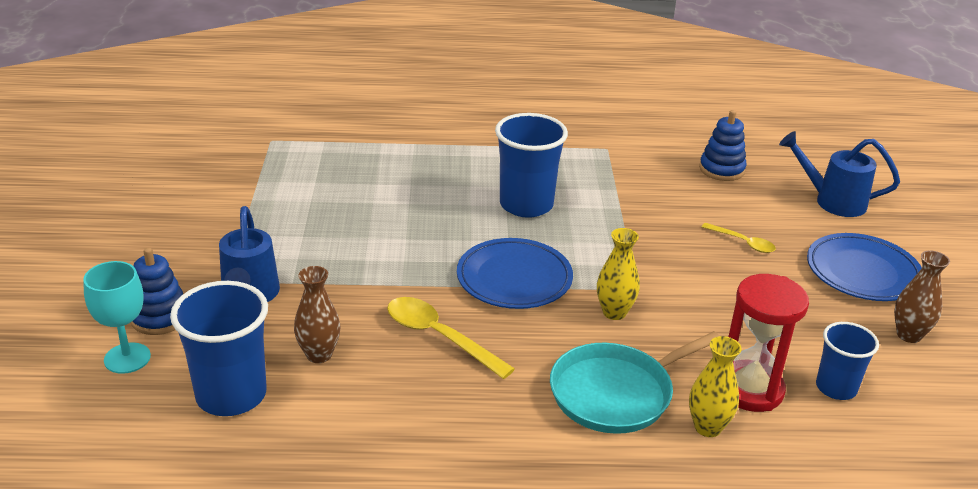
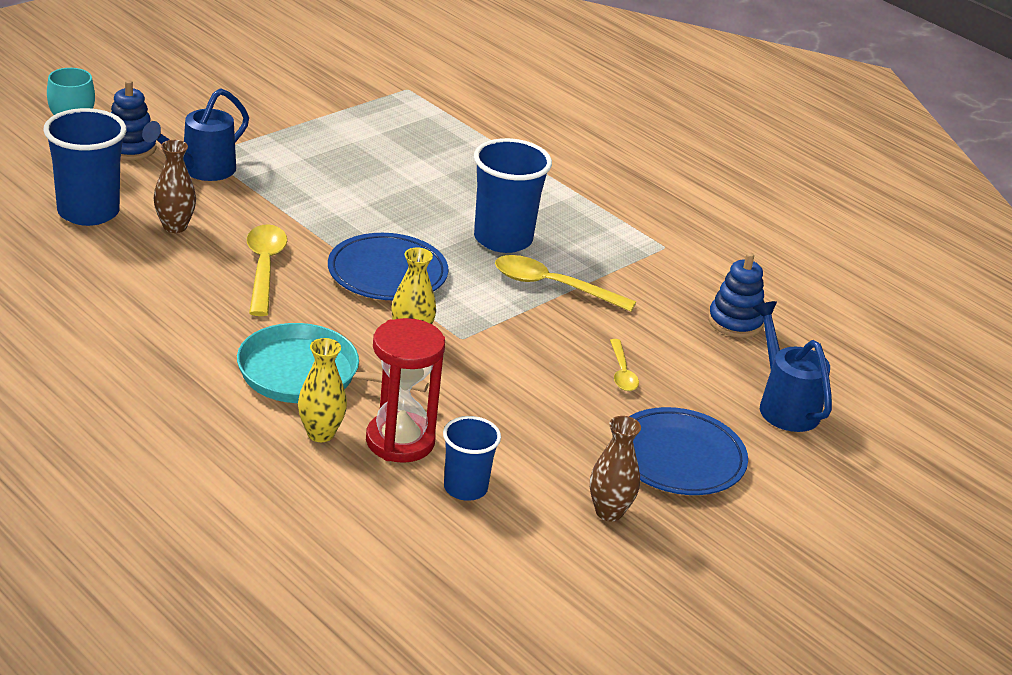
camera: 45 degrees right, 0 degrees up
(608, 216) = (552, 286): none -> yellow spoon

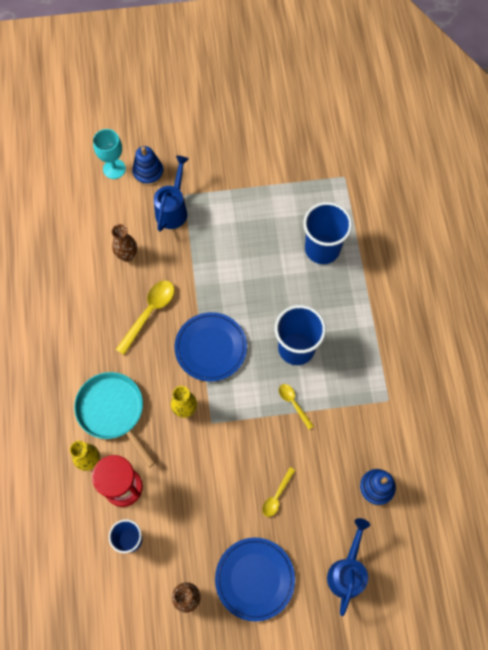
camera: 40 degrees right, 35 degrees up
(88, 212) = (92, 223): blue cup -> blue cup (322, 249)
(201, 170) = (173, 209): blue watering can -> blue watering can turned 120 degrees clockwise
(552, 286) = (293, 403): yellow spoon -> yellow spoon, size x0.58

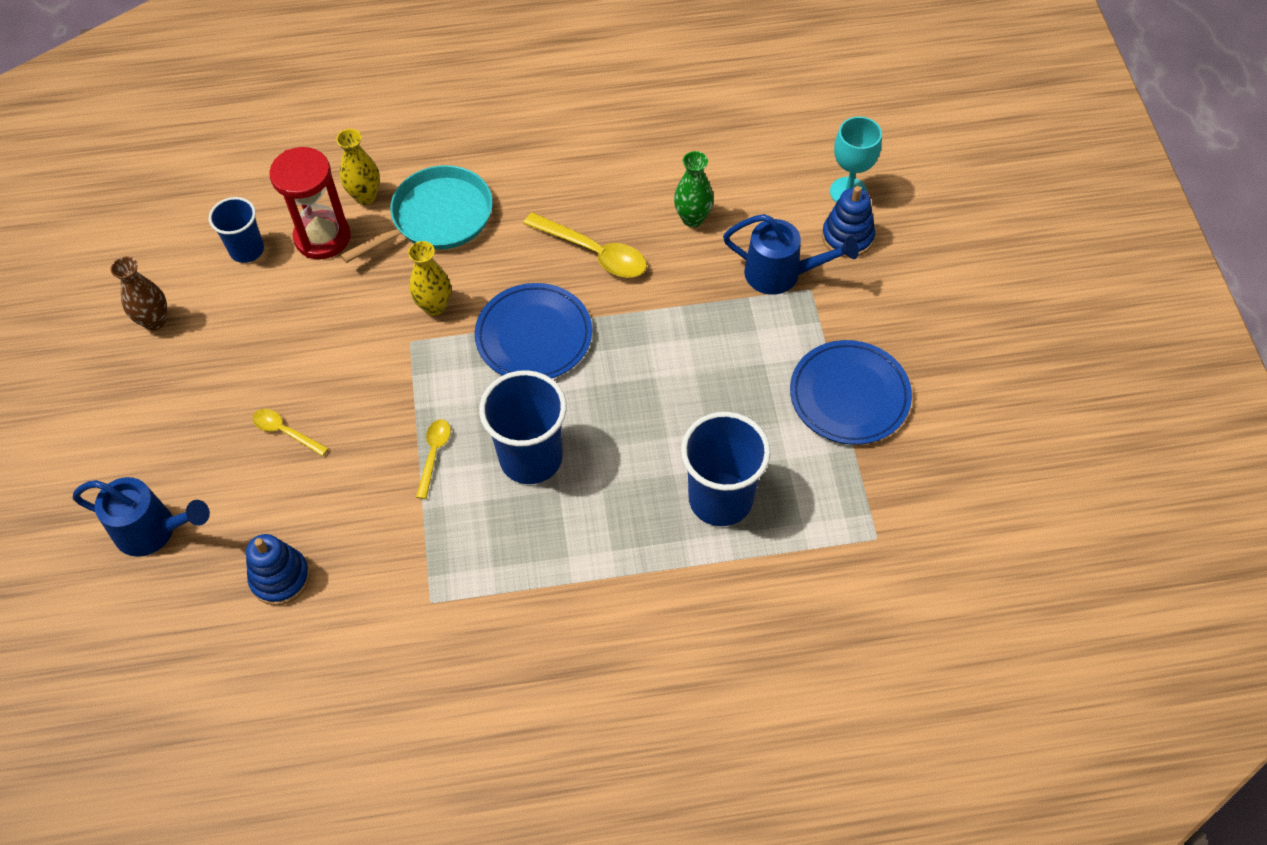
camera: 90 degrees right, 10 degrees down
(127, 255) = (692, 218): brown vase -> green vase
(255, 579) = (165, 404): blue plate -> blue plate (849, 395)
(293, 403) = (434, 454): yellow spoon -> yellow spoon turned 45 degrees counterclockwise

